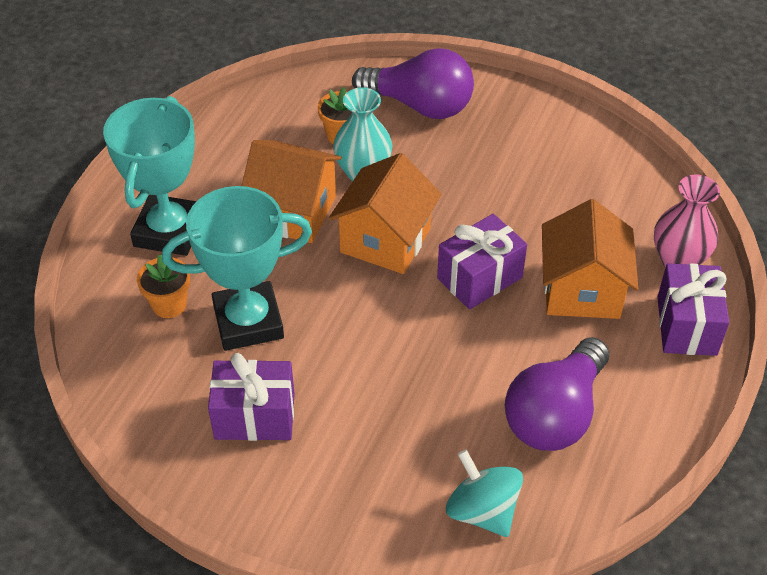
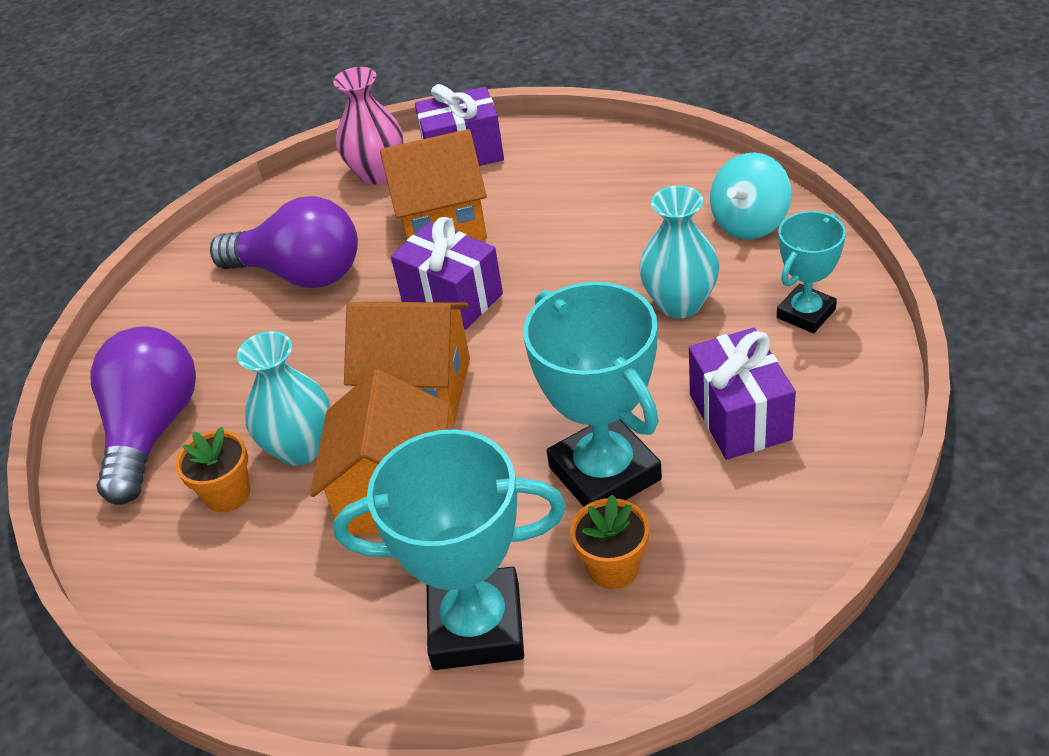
camera: 100 degrees left, 5 degrees down
(341, 504) = (806, 313): none -> turquoise trophy
(399, 421) = (680, 303): none -> turquoise vase
(555, 414) = (612, 206): purple light bulb -> purple light bulb (300, 274)

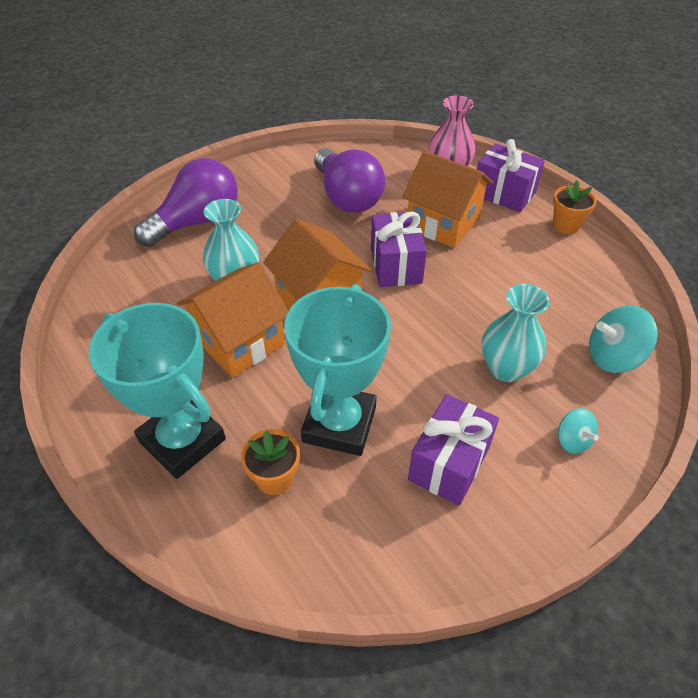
camera: 40 degrees right, 5 degrees up
(227, 494) = (183, 277): orange flower pot -> orange flower pot (566, 225)
(806, 313) = (572, 440): turquoise trophy -> turquoise spinning top

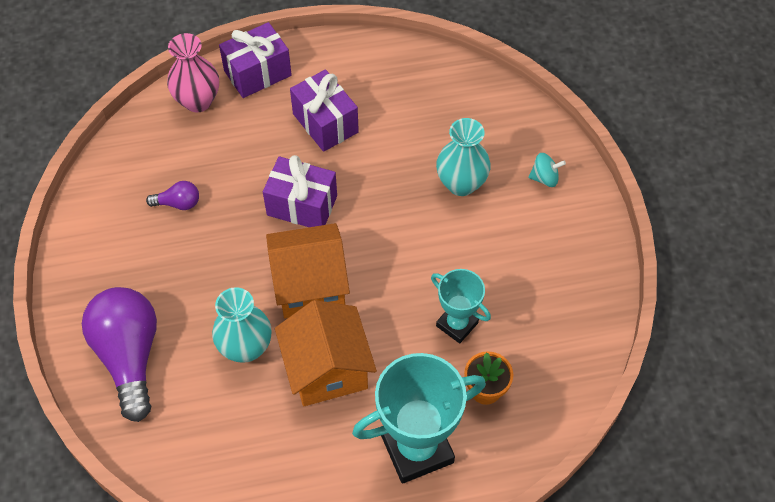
camera: 65 degrees left, 10 degrees up
(339, 424) = (457, 324): turquoise trophy -> turquoise trophy, size x0.57
(347, 197) = (178, 203): purple light bulb -> purple light bulb, size x0.44
(443, 223) = (268, 141): orange house -> none
(449, 463) = (527, 265): purple gift -> purple gift (325, 123)
(566, 225) = (329, 52): orange flower pot -> none
(613, 357) = (486, 108): turquoise spinning top -> none

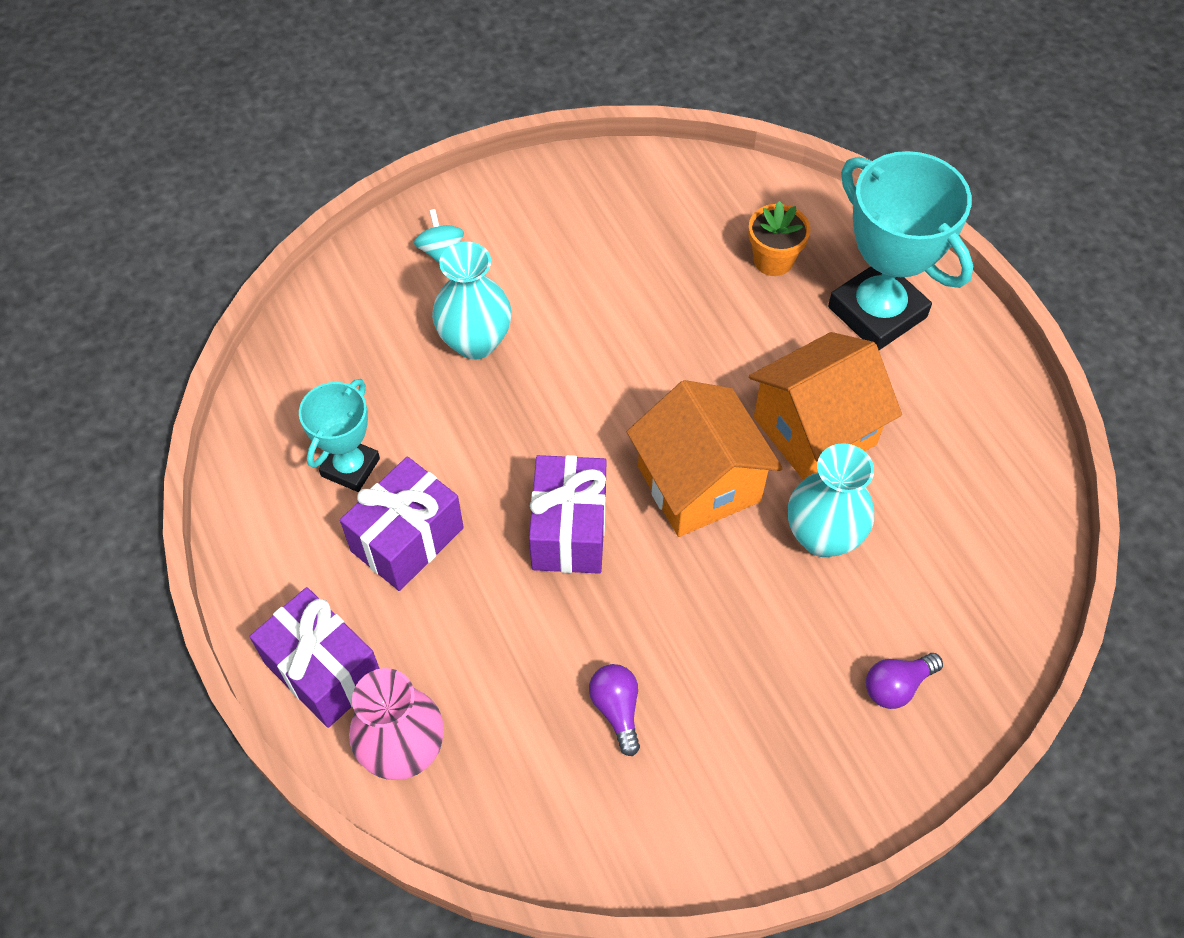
camera: 105 degrees left, 0 degrees up
(129, 356) = (897, 686): purple light bulb -> purple light bulb, size x0.44
(457, 324) = (696, 305): turquoise trophy -> turquoise trophy (350, 467)

